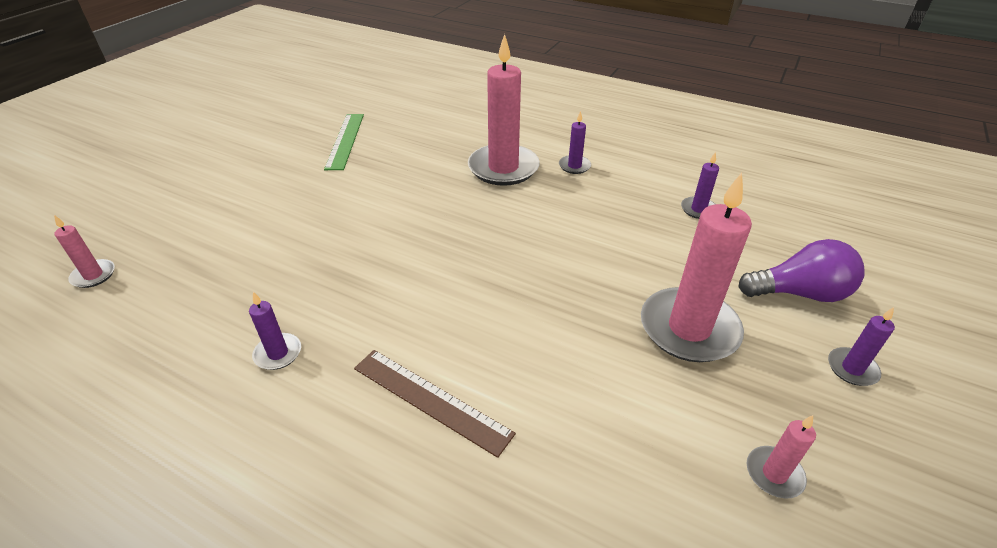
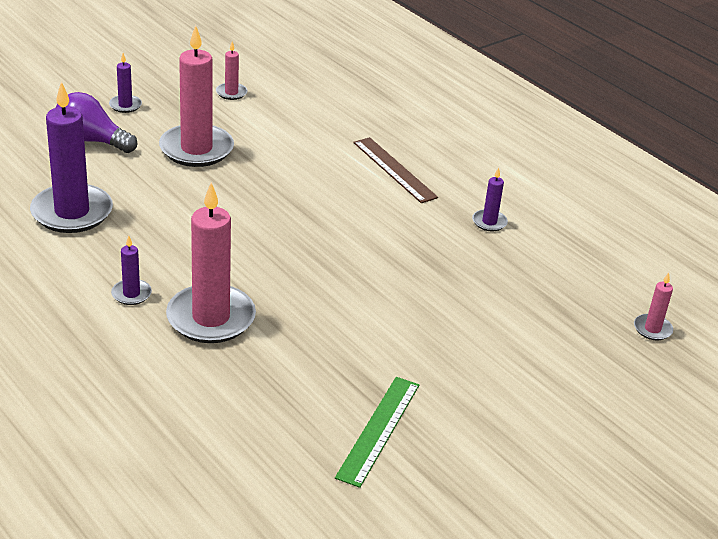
camera: 160 degrees left, 5 degrees down
(698, 209) = (72, 212): purple candle -> purple candle, size x2.20

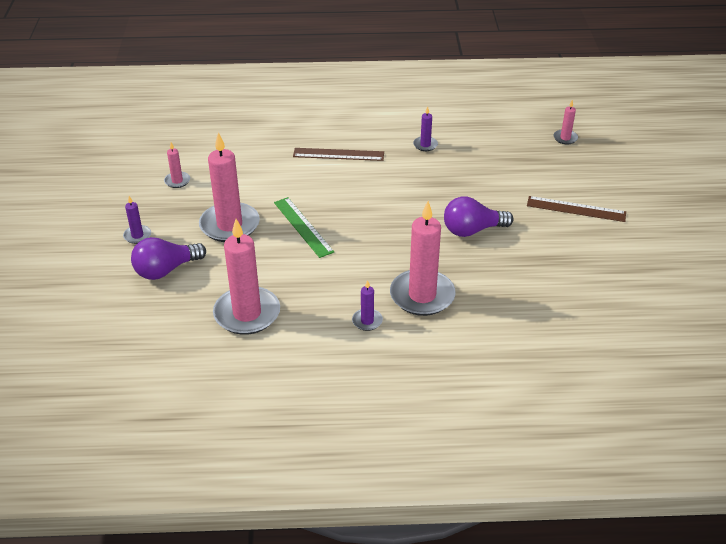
camera: 50 degrees left, 5 degrees up
(72, 212) = (247, 313): purple candle -> pink candle
(368, 315) = (472, 230): none -> purple light bulb
(378, 430) = (575, 272): green ruler -> green ruler (303, 227)
(510, 388) = (576, 209): none -> brown ruler

